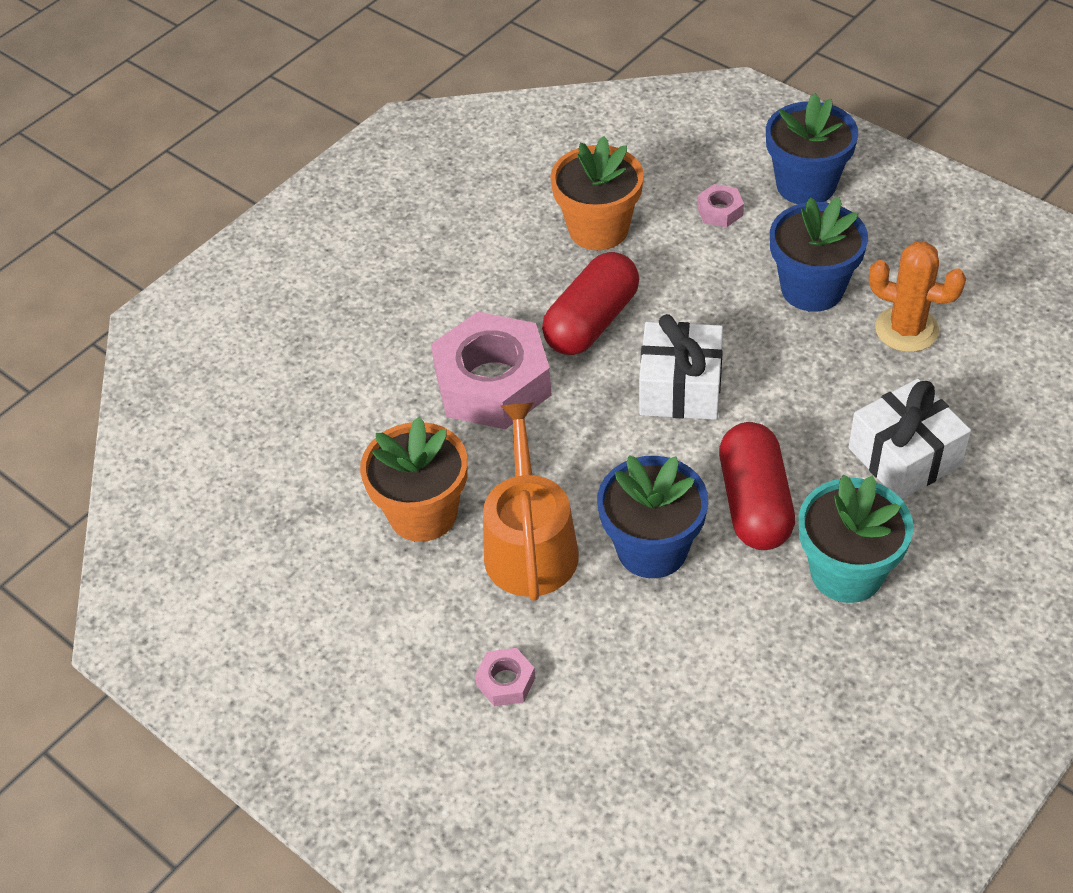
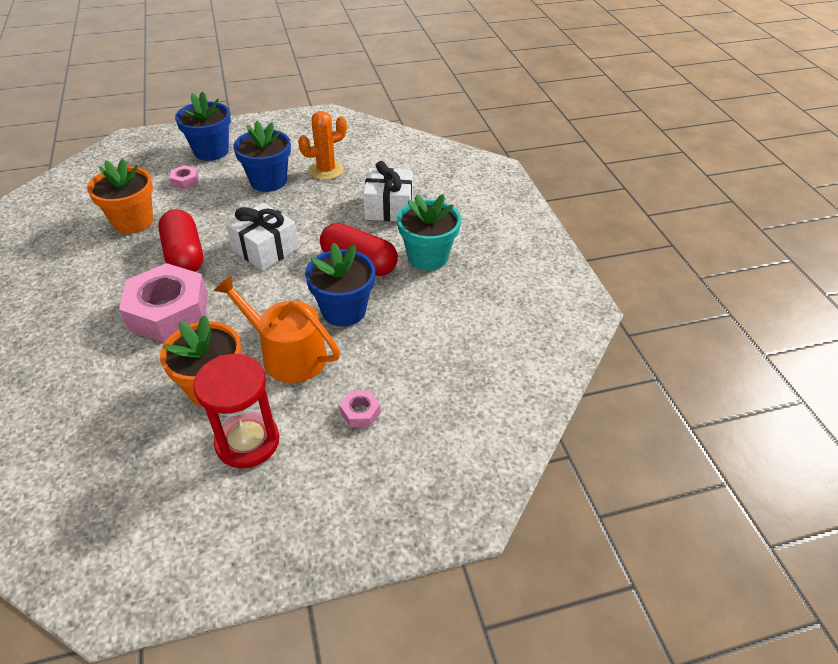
camera: 60 degrees left, 5 degrees down
(379, 602) = (247, 442): none -> red hourglass

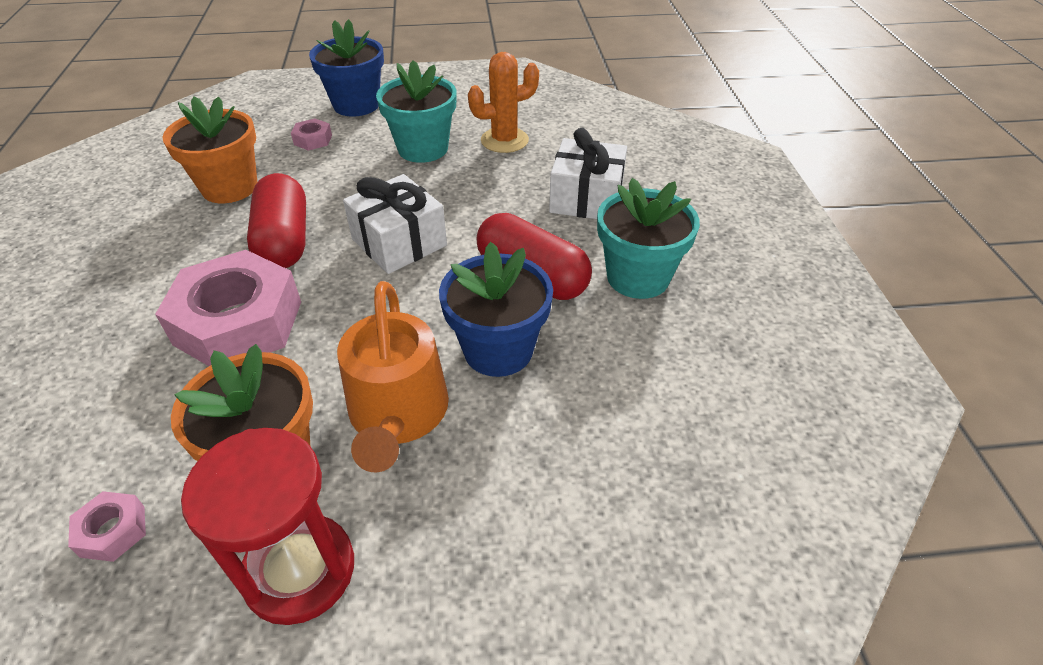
camera: 10 degrees right, 0 degrees up
(268, 181) = (423, 149): blue flower pot -> turquoise flower pot
(287, 354) = (398, 414): orange watering can -> orange watering can turned 135 degrees counterclockwise
(360, 412) = (499, 539): pink nut -> pink nut (113, 531)

